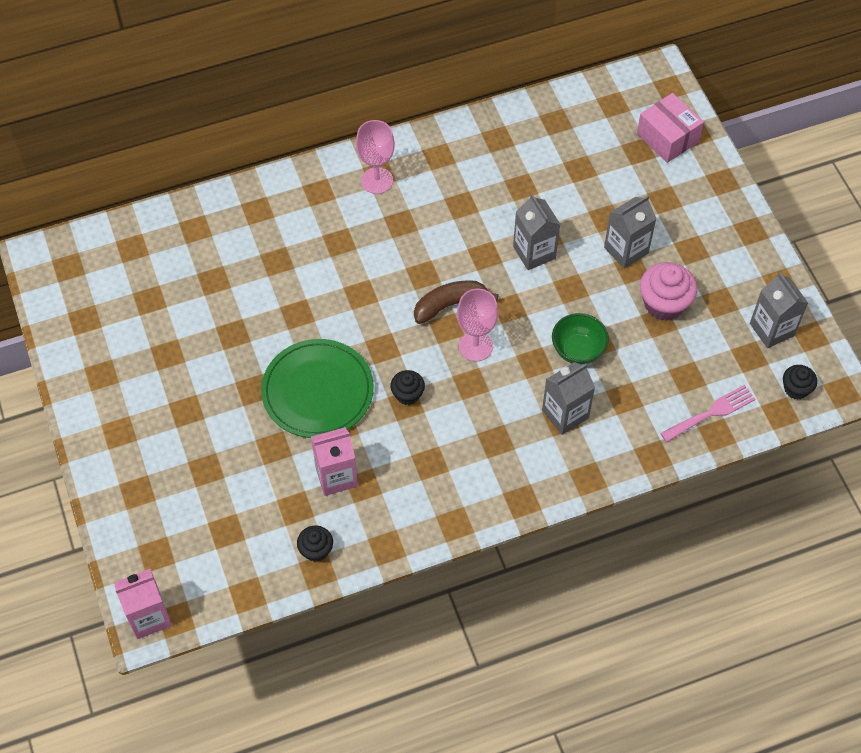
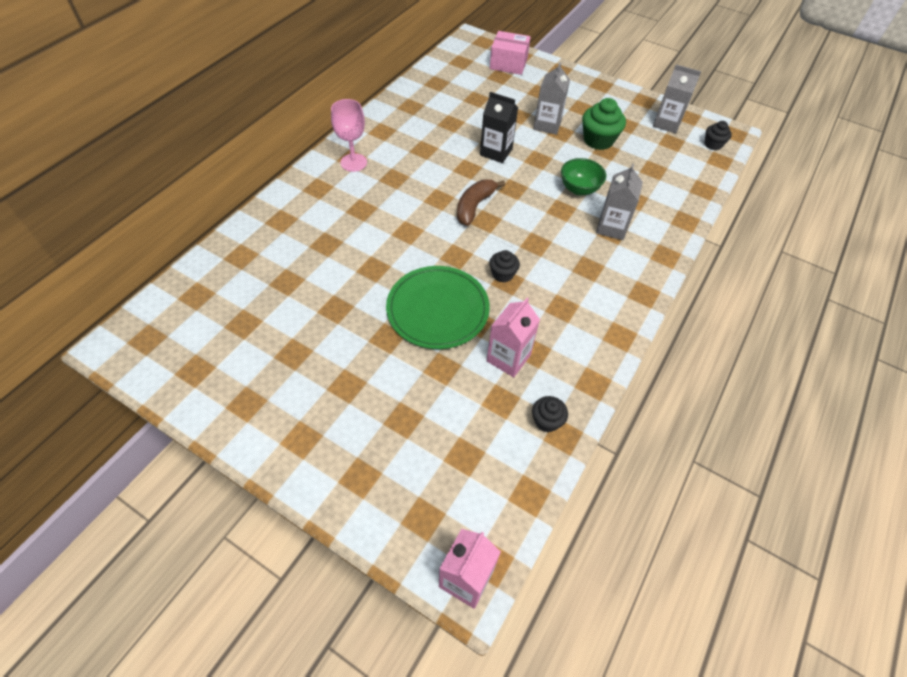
camera: 40 degrees left, 5 degrees down
(475, 346) = (516, 221): pink goblet -> none
(534, 252) = (496, 152): grey carton -> black carton
(664, 304) = (598, 140): pink cupcake -> green cupcake
(710, 413) = (687, 181): pink fork -> none

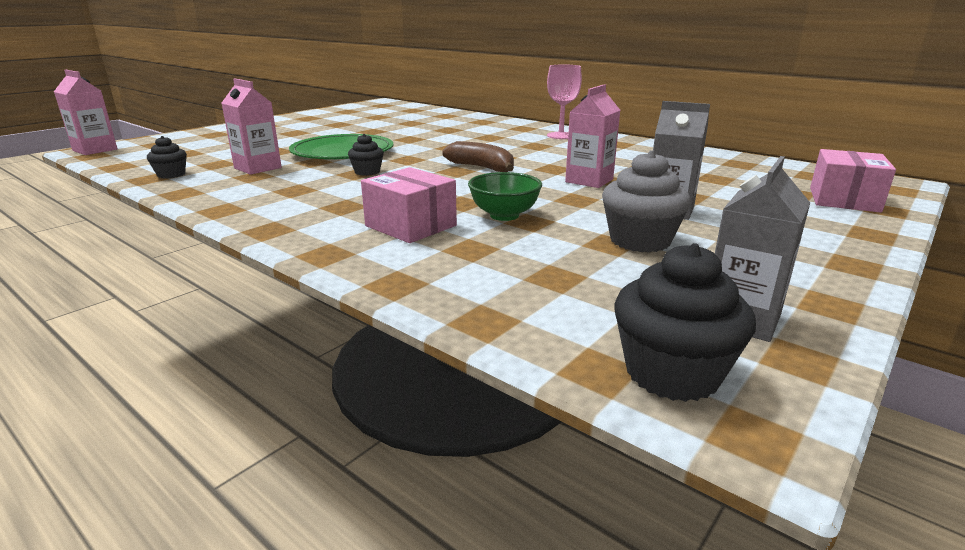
camera: 100 degrees right, 30 degrees down
(496, 152) = (589, 180): black carton -> pink carton
(598, 140) = (640, 240): green cupcake -> grey cupcake
(611, 227) = (410, 226): grey carton -> pink box
(713, 144) = (672, 373): black cupcake -> black cupcake, size x1.71

